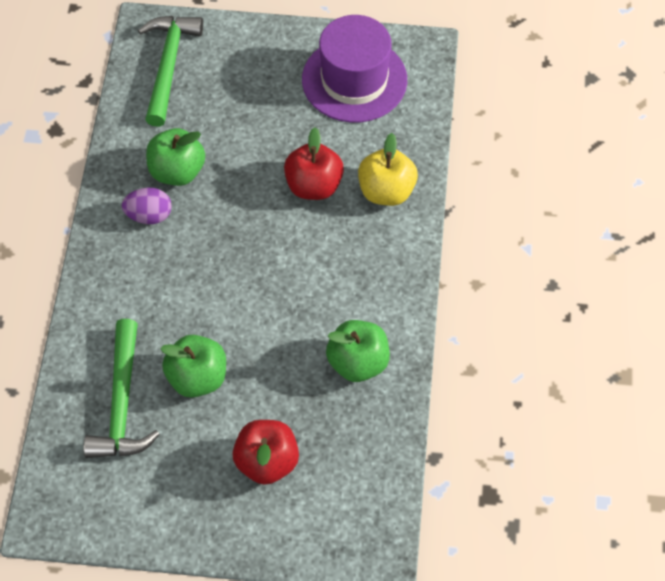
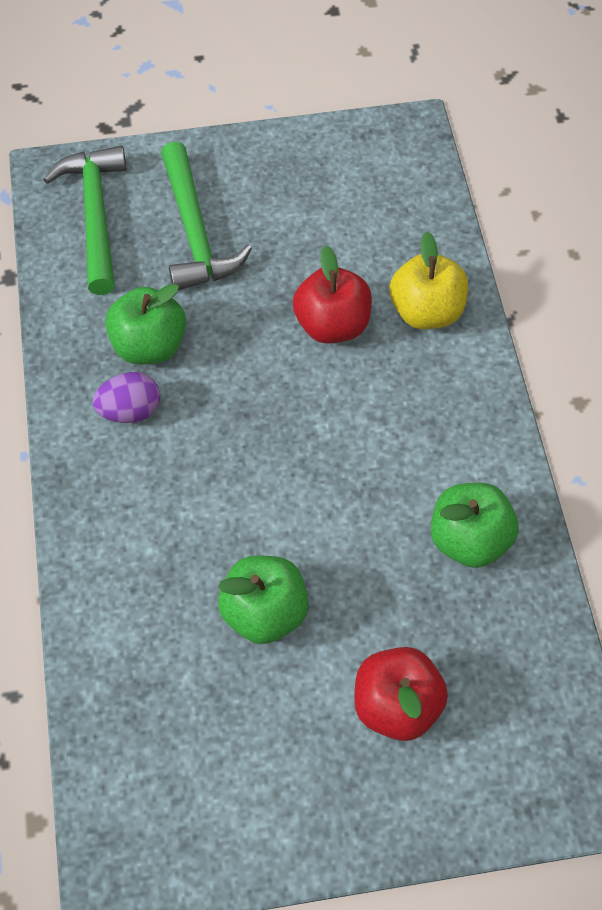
camera: 15 degrees left, 0 degrees up
(122, 403) = (172, 673): green hammer -> green hammer (195, 231)
(354, 80) = (337, 184): purple hat -> none

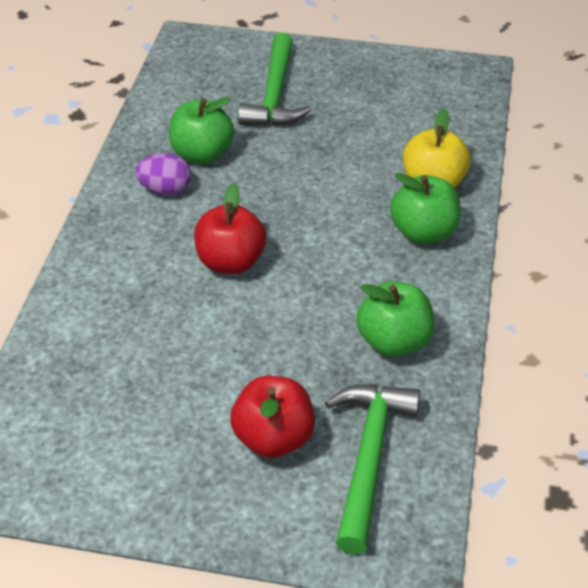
camera: 20 degrees right, 15 degrees down
(95, 216) = (205, 69): green hammer -> green hammer (368, 458)
(264, 613) = (198, 344): green apple -> green apple (423, 232)
(332, 325) = (352, 174): red apple -> red apple (230, 262)

